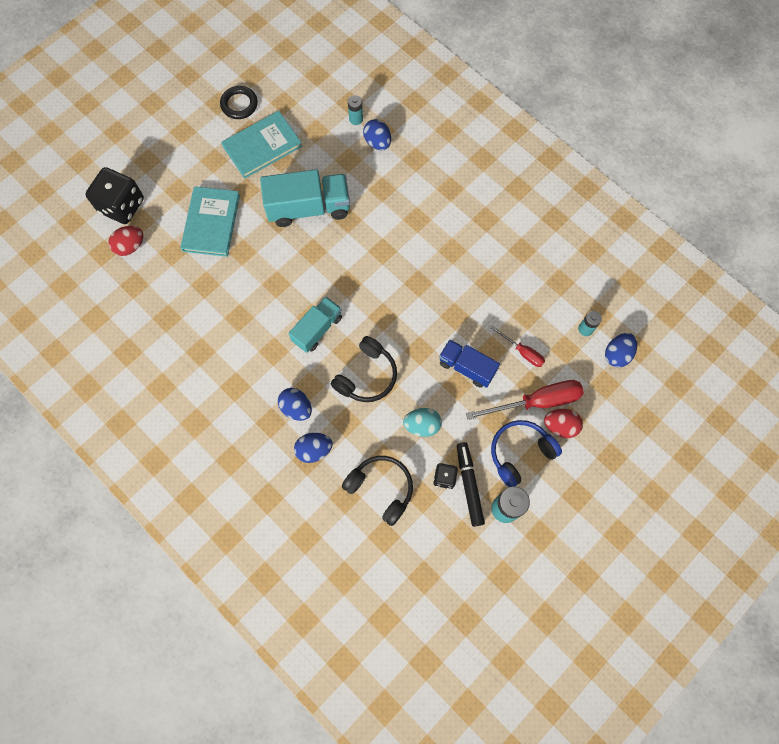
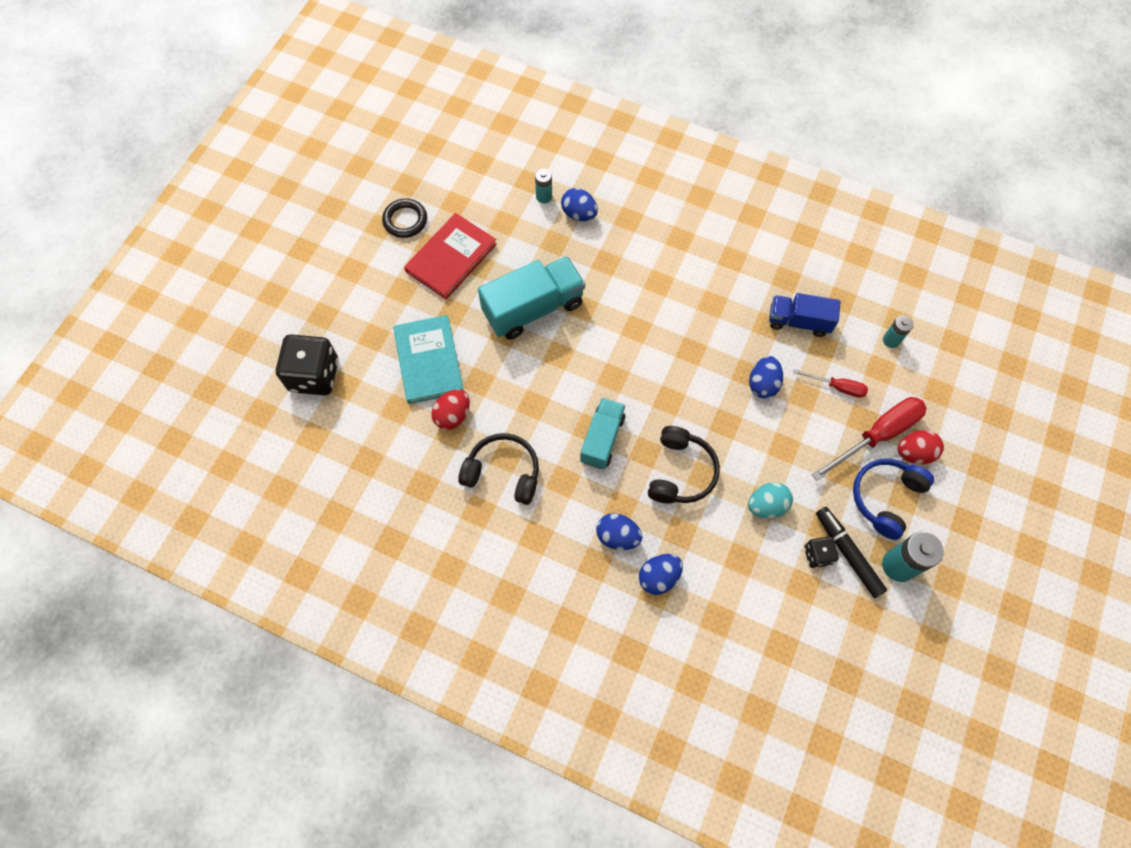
camera: 20 degrees left, 5 degrees down
(130, 246) = (344, 418): red egg -> red egg (453, 415)
(262, 146) = (451, 258): turquoise book -> red book
(381, 488) = (753, 593): black headphones -> black headphones (503, 472)
(467, 367) = (785, 424): blue truck -> blue truck (798, 322)
(617, 354) = (936, 356): blue egg -> blue egg (763, 384)

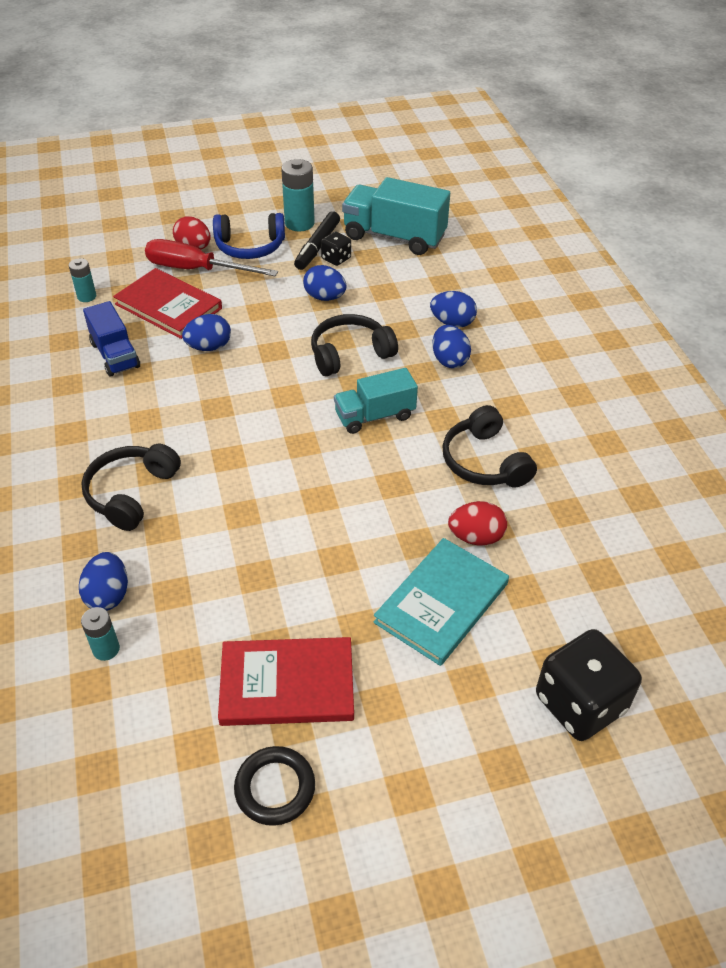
camera: 130 degrees left, 20 degrees down
(533, 308) = (283, 554): turquoise truck -> turquoise truck (394, 237)
(648, 262) = (131, 493): none -> black headphones
(766, 505) = (325, 297): turquoise egg -> blue egg
(837, 387) = (168, 306): red screwdriver -> red book

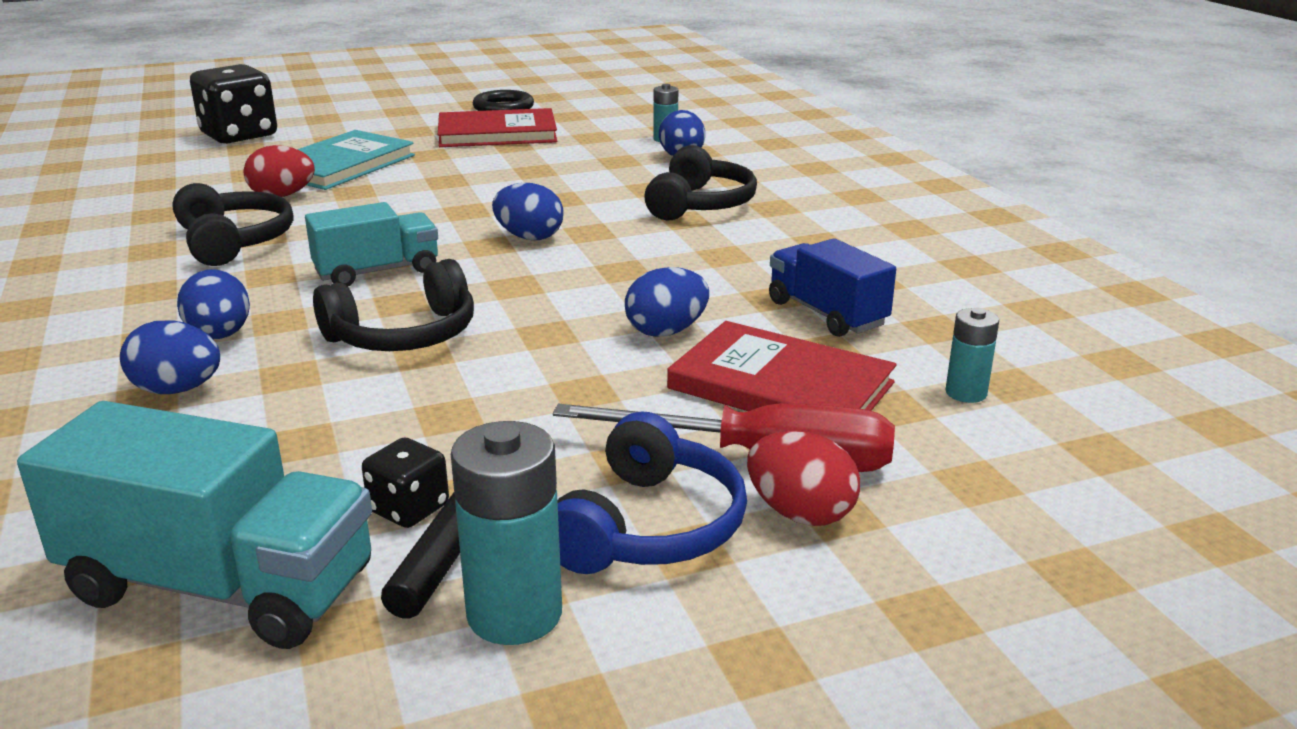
camera: 175 degrees right, 20 degrees down
(250, 247) = (649, 527): blue headphones -> blue headphones turned 120 degrees clockwise
(325, 297) = (445, 420): blue egg -> blue egg (529, 237)

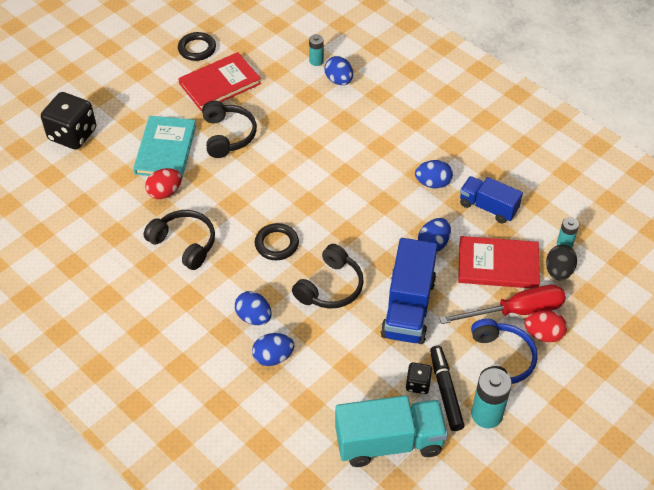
camera: 25 degrees left, 25 degrees up
(377, 272) = (276, 244): turquoise truck -> black ring
(523, 395) = (408, 307): none -> blue truck
(529, 237) = (322, 189): blue egg -> blue egg (433, 183)
(700, 204) = (379, 129): black headphones -> black headphones (228, 135)
(920, 427) = (558, 271): none -> black egg

